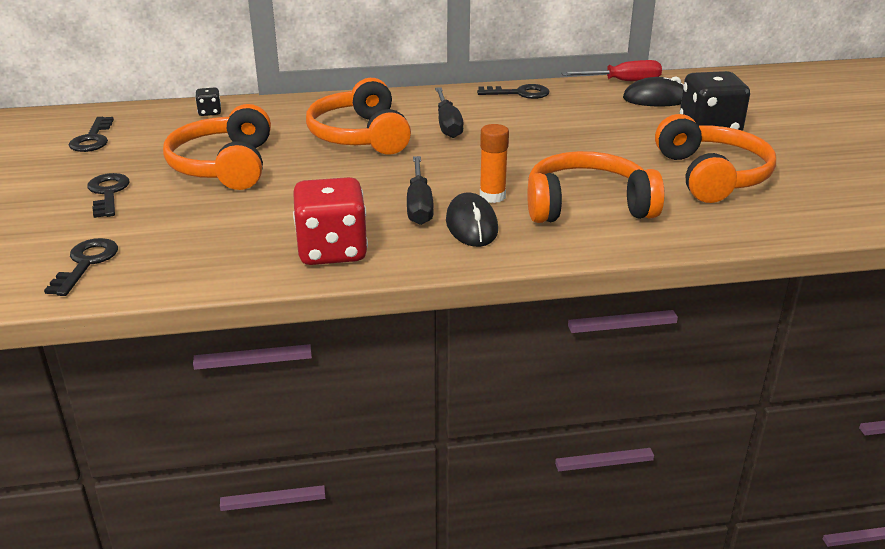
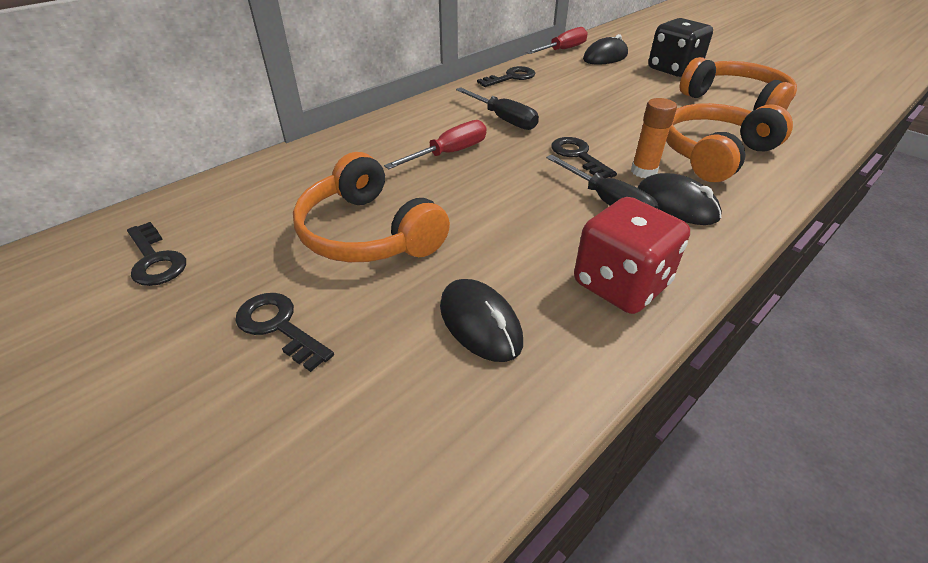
camera: 35 degrees left, 10 degrees up
(86, 263) = (395, 449): black key -> black key (578, 156)
(210, 112) = (261, 178): black dice -> none
(211, 234) = (480, 323): none -> black mouse
(360, 136) = (449, 153): orange headphones -> red screwdriver

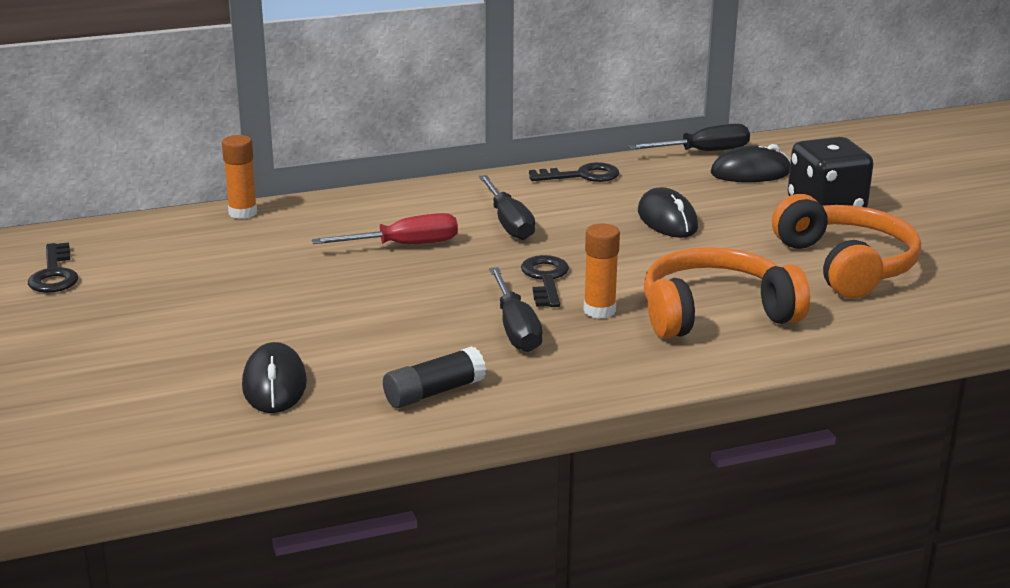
camera: 25 degrees right, 15 degrees down
(279, 326) = (114, 344): black key -> none
(294, 155) = (243, 213): none -> orange glue stick
(368, 233) = (248, 297): orange headphones -> none
(563, 50) = (703, 152): red screwdriver -> black screwdriver
(620, 284) = (434, 392): red dice -> black glue stick
(676, 205) = (588, 348): black mouse -> black mouse (667, 220)

